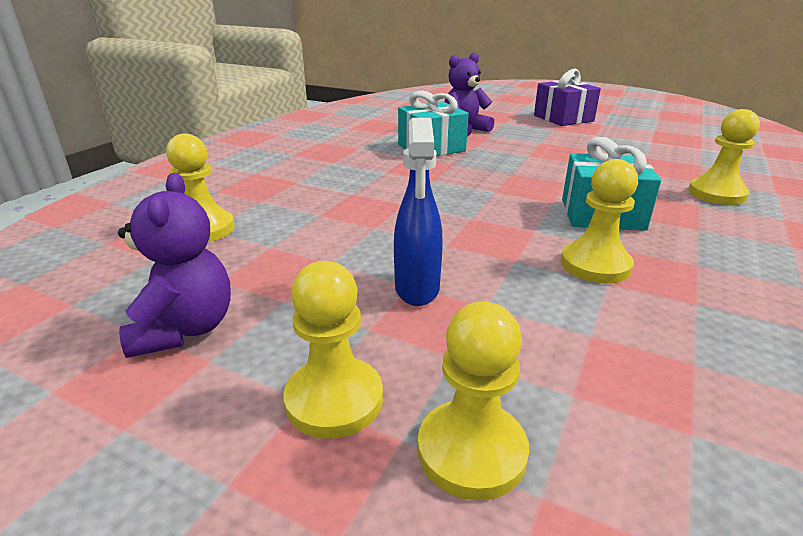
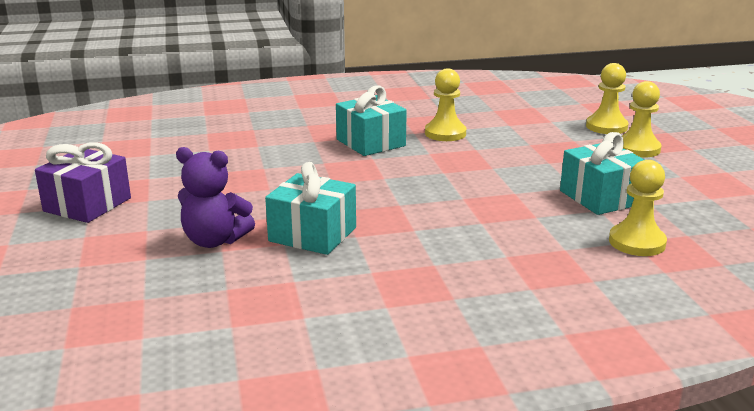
camera: 130 degrees left, 5 degrees down
(185, 329) = (686, 190): purple teddy bear -> none
(285, 261) = (601, 197): none -> turquoise gift
(417, 289) = (549, 159): blue spray bottle -> none
(716, 194) = (277, 123): yellow pawn -> none

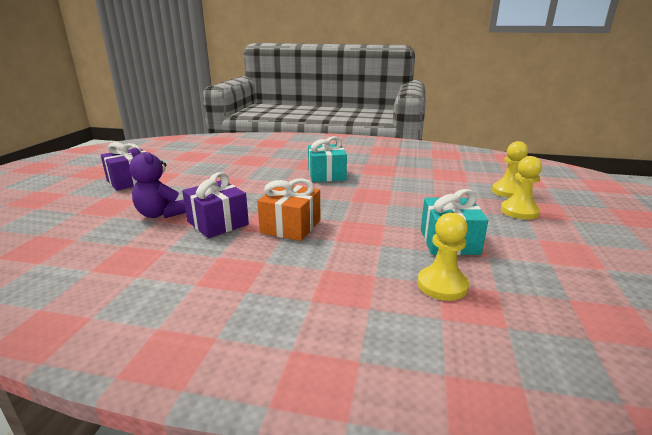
camera: 25 degrees right, 0 degrees up
(312, 234) = (217, 223): turquoise gift -> purple gift
(411, 218) = (290, 226): none -> orange gift
(445, 133) = (381, 177): yellow pawn -> none

